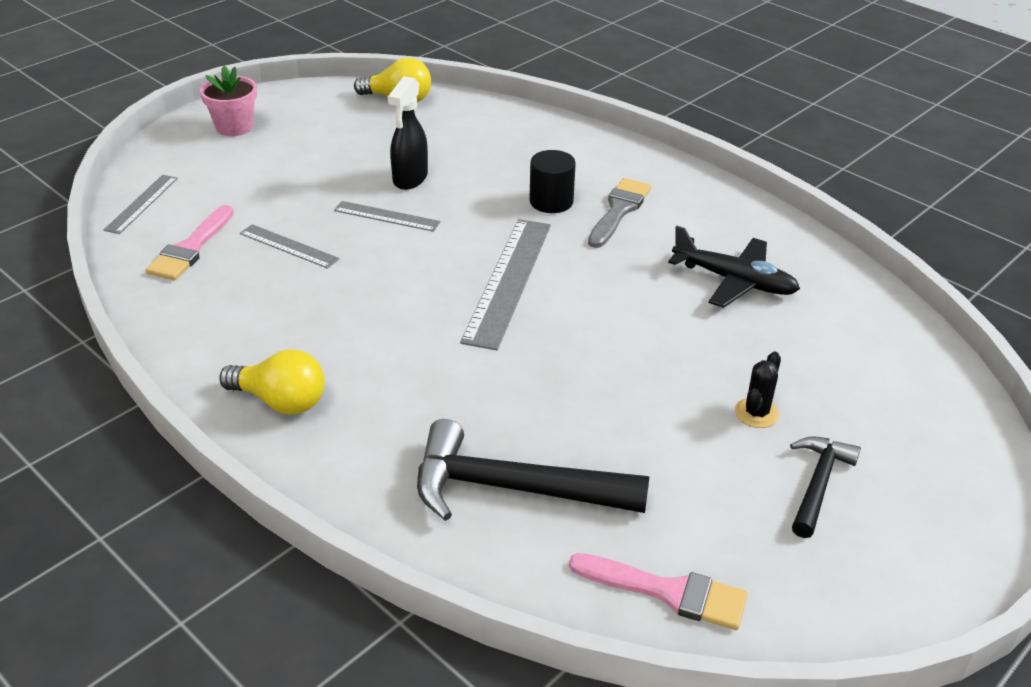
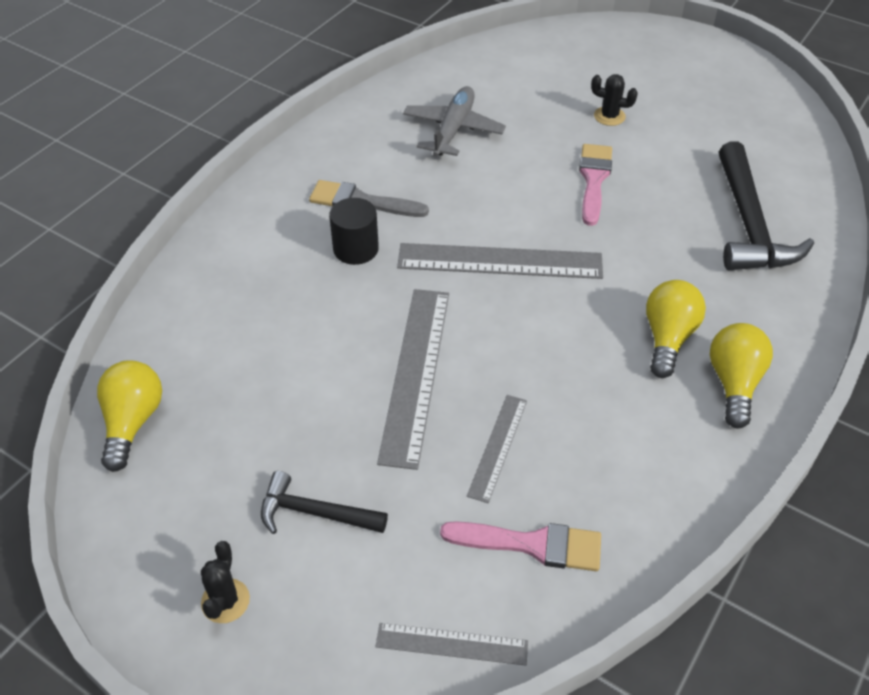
camera: 100 degrees left, 10 degrees up
(234, 127) = (225, 601): pink flower pot -> black cactus
(360, 370) = (667, 338): none -> yellow light bulb
(387, 216) = (415, 373): grey ruler -> grey ruler, size x1.84
(410, 179) = (333, 369): black spray bottle -> none
(668, 592) = (792, 147): pink brush -> pink brush (594, 180)
(734, 281) = (453, 130): black plane -> grey plane
(818, 484) = (664, 91): black hammer -> black hammer (314, 513)

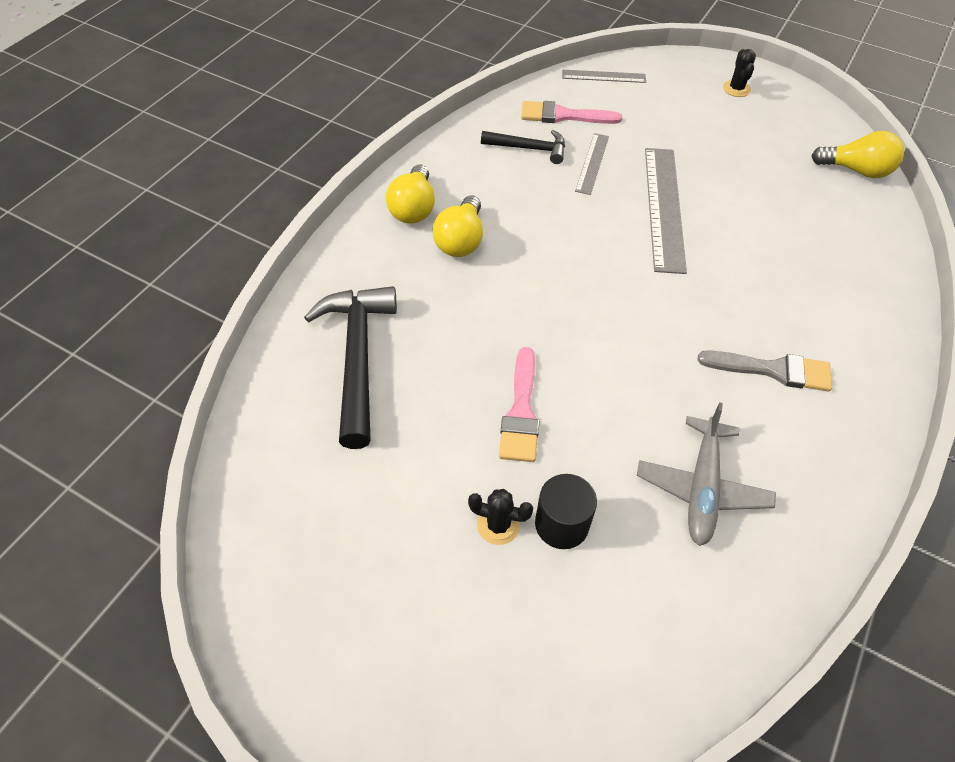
camera: 175 degrees right, 5 degrees up
(133, 422) = (856, 170): yellow light bulb -> yellow light bulb turned 75 degrees counterclockwise
(314, 513) = (703, 126): black hammer -> black hammer (529, 148)
(356, 249) = (755, 313): black cylinder -> black cylinder (561, 524)
(500, 261) = (613, 306): grey ruler -> none

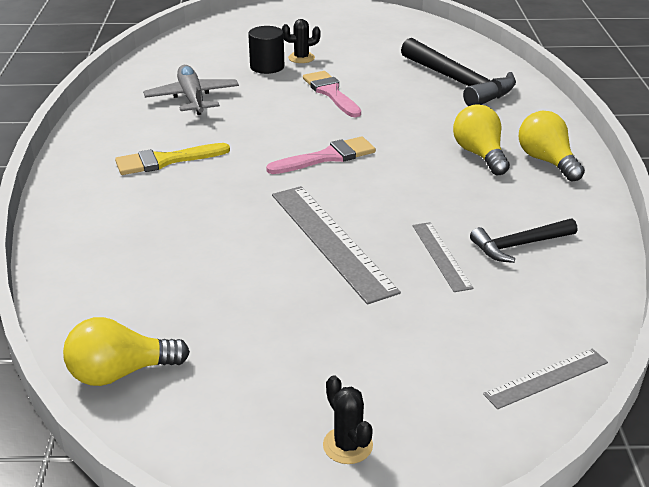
camera: 150 degrees right, 20 degrees down
(563, 115) = (529, 297): pink brush -> pink brush (327, 157)
(773, 370) = (166, 161): grey brush -> yellow brush

